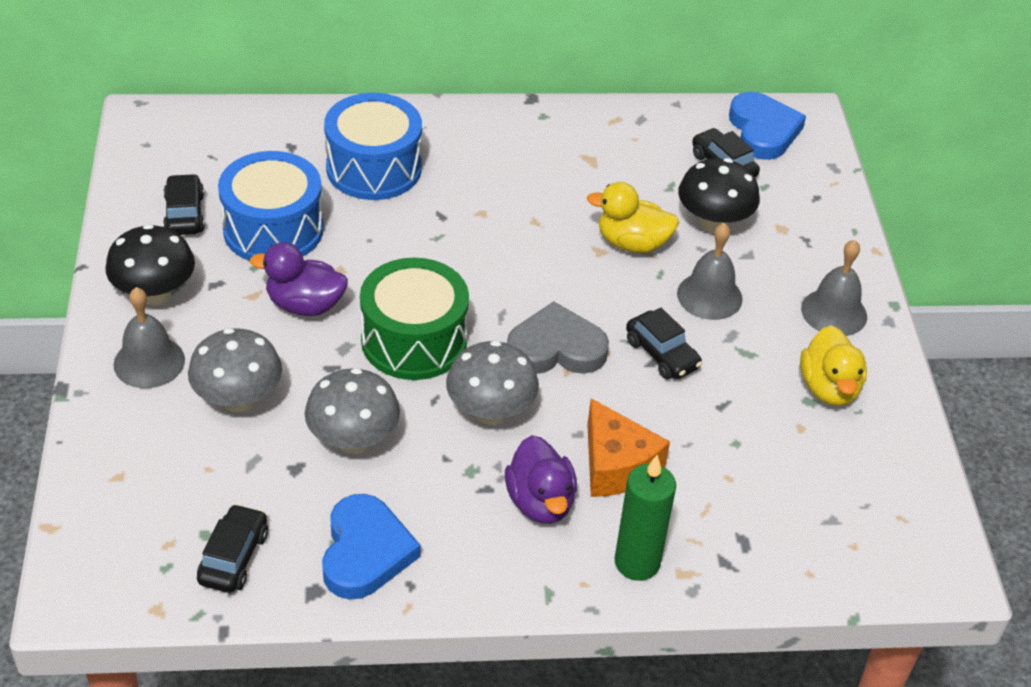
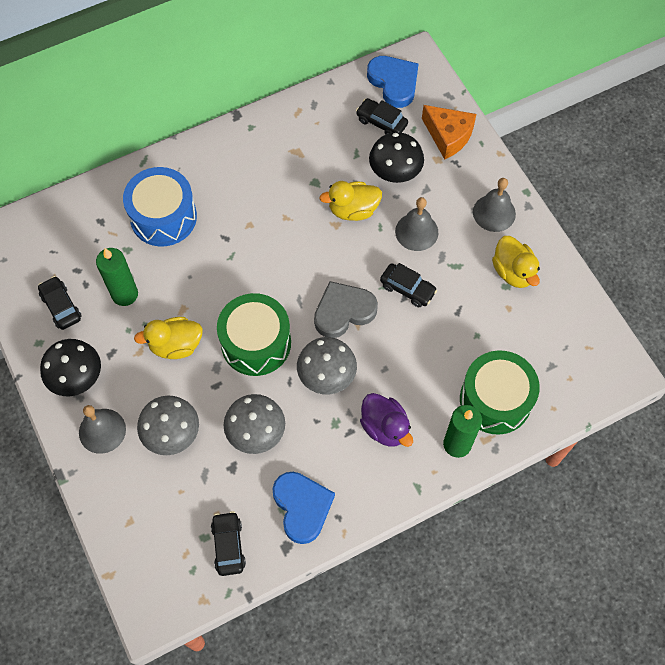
camera: 20 degrees left, 20 degrees up
(273, 229) = (125, 294): blue drum -> green candle
(305, 305) = (176, 345): purple duck -> yellow duck
(616, 465) = (416, 382): orange cheese -> orange cheese (448, 136)
(724, 530) = (495, 400): none -> green drum

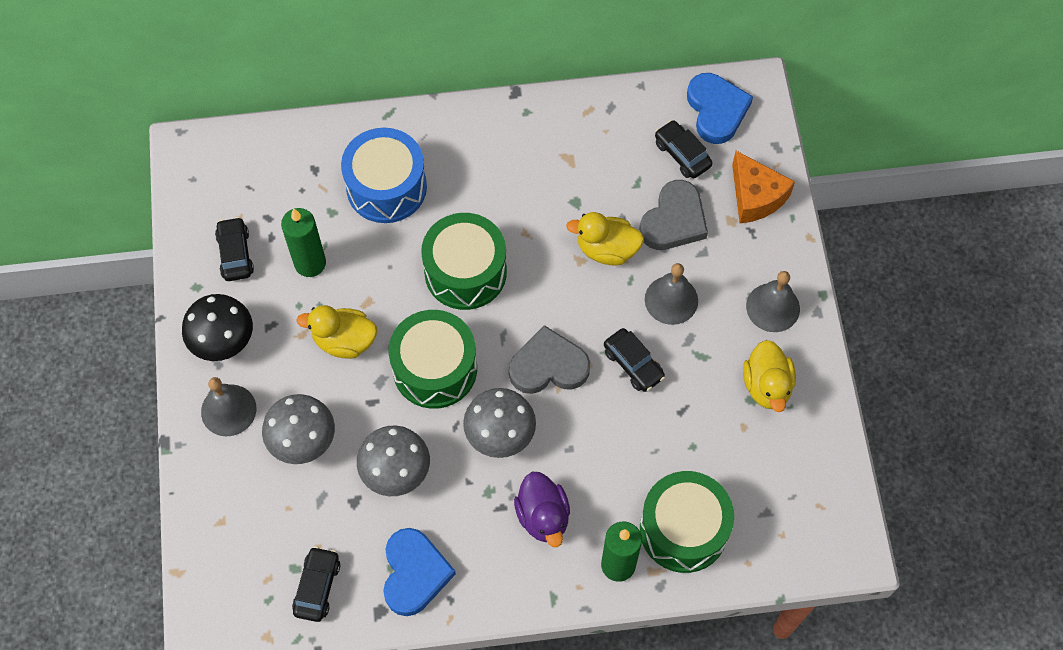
camera: 20 degrees right, 0 degrees up
(251, 261) = (465, 272): none -> green drum
(395, 172) = (674, 220): black mushroom -> grey heart

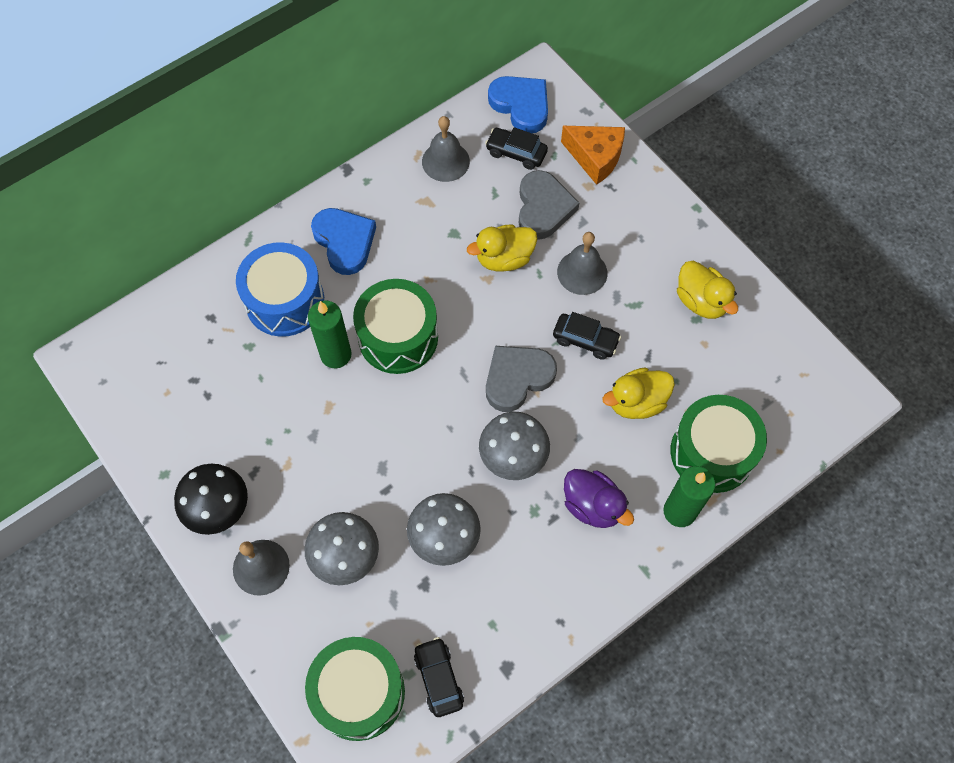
camera: 30 degrees left, 0 degrees up
(235, 254) = (183, 426): black car -> none
(310, 263) = (256, 399): green candle -> green candle (336, 355)
(344, 341) = (329, 450): yellow duck -> yellow duck (636, 402)
(414, 573) = (516, 617): blue heart -> blue heart (344, 242)
(435, 369) = (423, 432): green drum -> green drum (359, 692)
(773, 307) = (665, 237): grey bell -> grey bell (445, 161)

